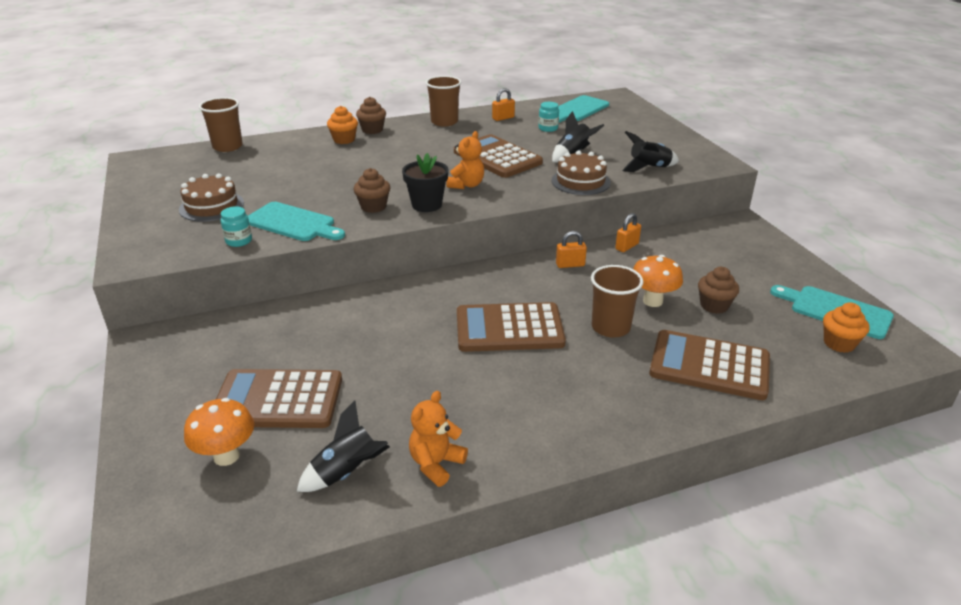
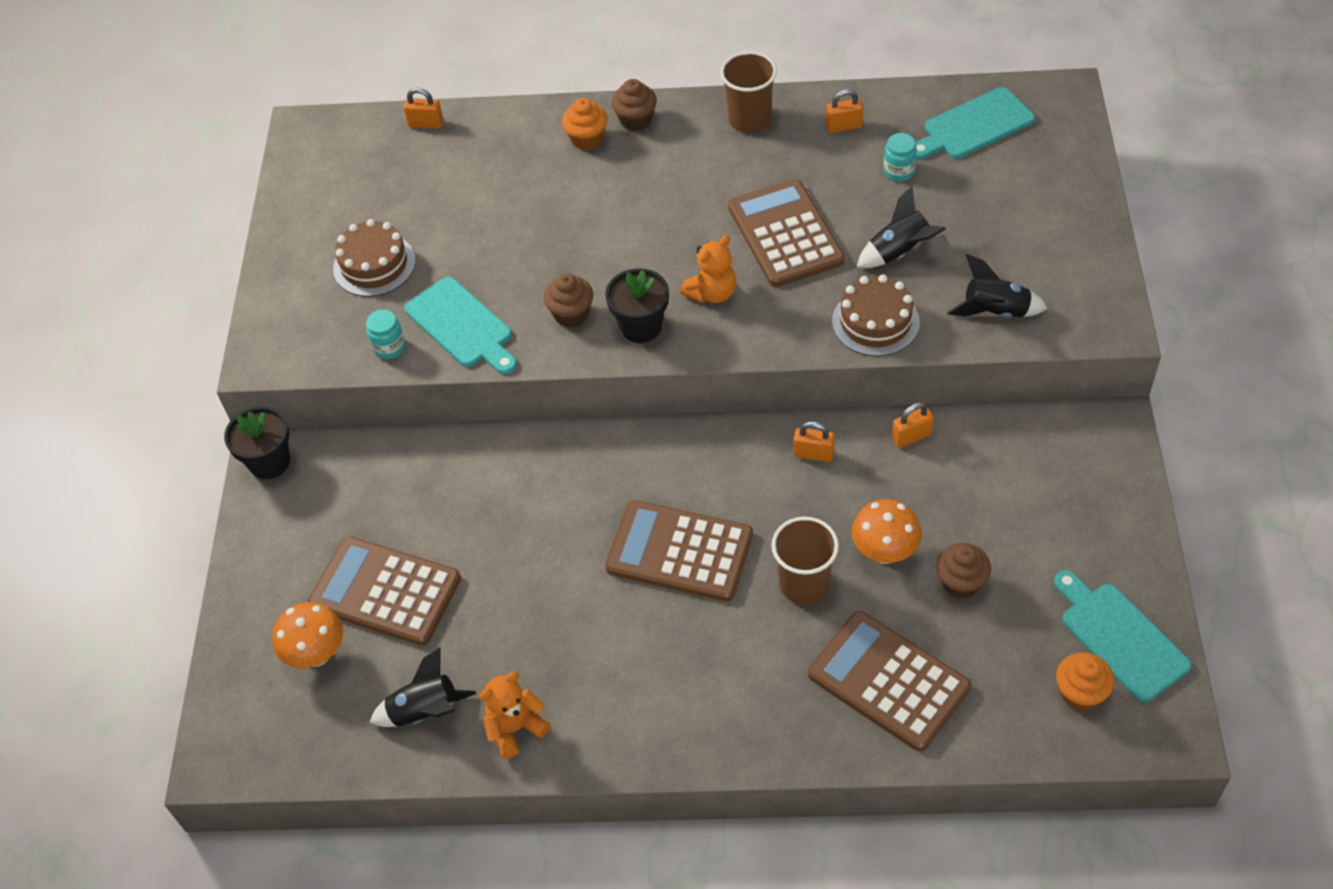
camera: 25 degrees right, 20 degrees up
(146, 342) = (269, 462): none -> black flower pot
(227, 147) = (426, 124): brown cup -> orange padlock

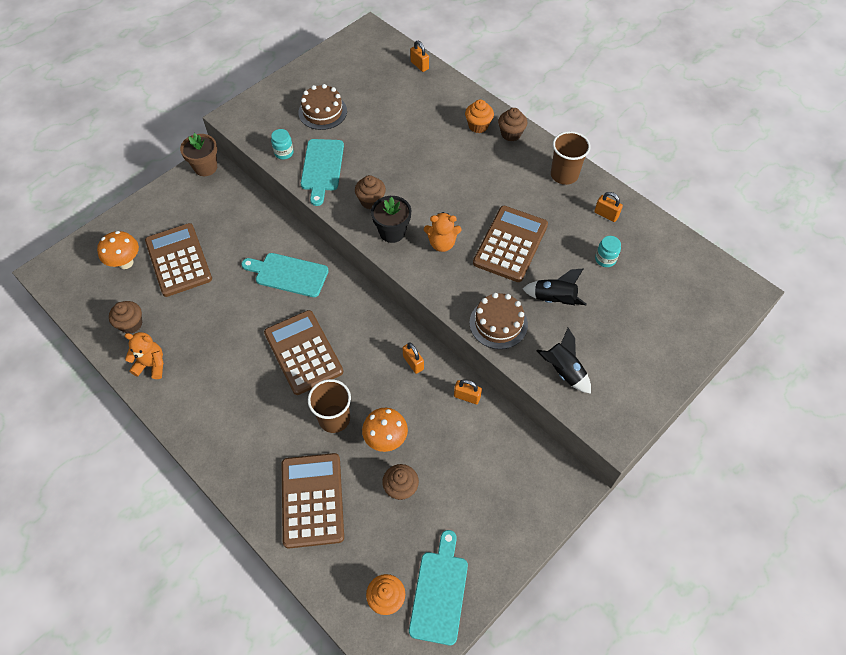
camera: 40 degrees right, 5 degrees up
(269, 462) = (205, 167): black flower pot -> brown flower pot
(425, 711) = (131, 324): black rocket -> brown cupcake
(974, 126) = (674, 268): turquoise cutting board -> turquoise cutting board (288, 274)

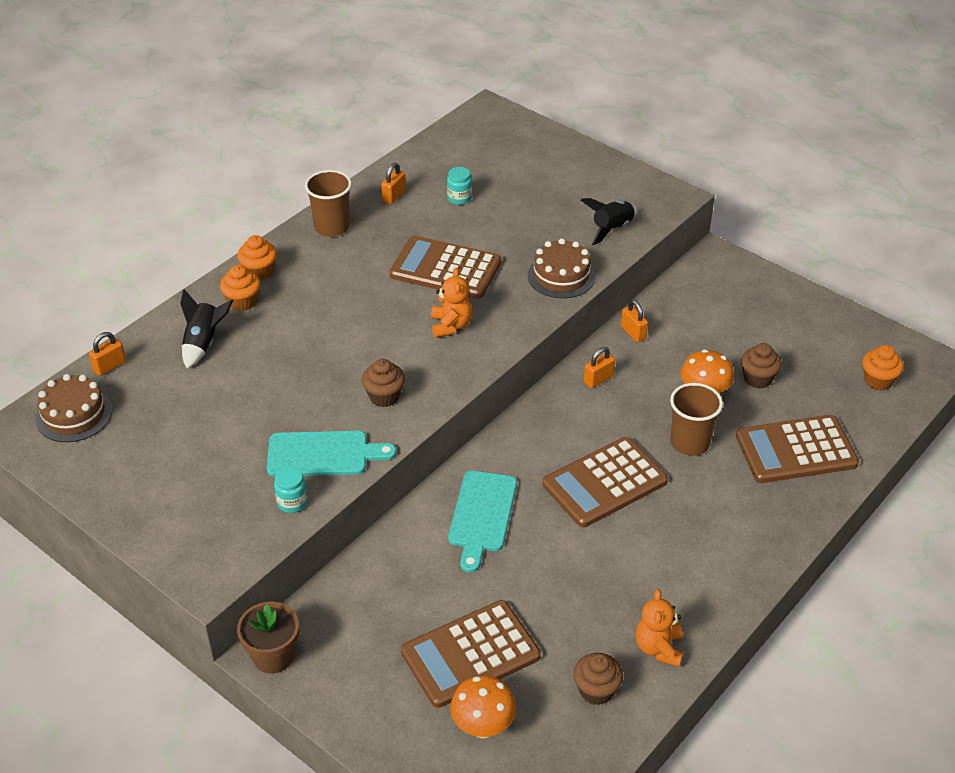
camera: 95 degrees left, 15 degrees down
(322, 112) = (204, 467): brown cake -> brown cake (74, 414)
(392, 232) = (437, 372): black flower pot -> none
(439, 592) = (856, 343): turquoise cutting board -> none
(467, 397) = (633, 333): orange padlock -> orange padlock turned 45 degrees counterclockwise
(511, 134) = (259, 272): brown cupcake -> orange cupcake
(554, 299) = (521, 235): black rocket -> black rocket (203, 343)

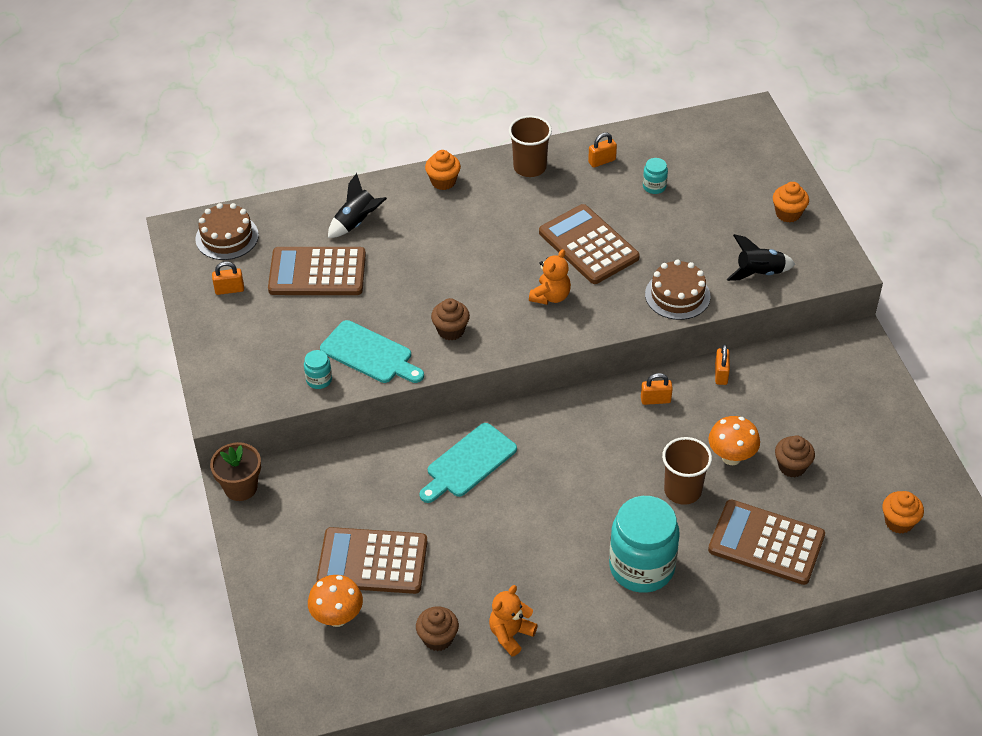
camera: 35 degrees right, 5 degrees up
(110, 366) = (278, 210): orange padlock -> orange padlock (229, 289)
(243, 302) = (411, 201): orange cupcake -> orange cupcake (788, 213)
(604, 483) = (584, 487): brown calculator -> brown calculator (317, 272)
(716, 525) = (641, 567): none -> turquoise jar

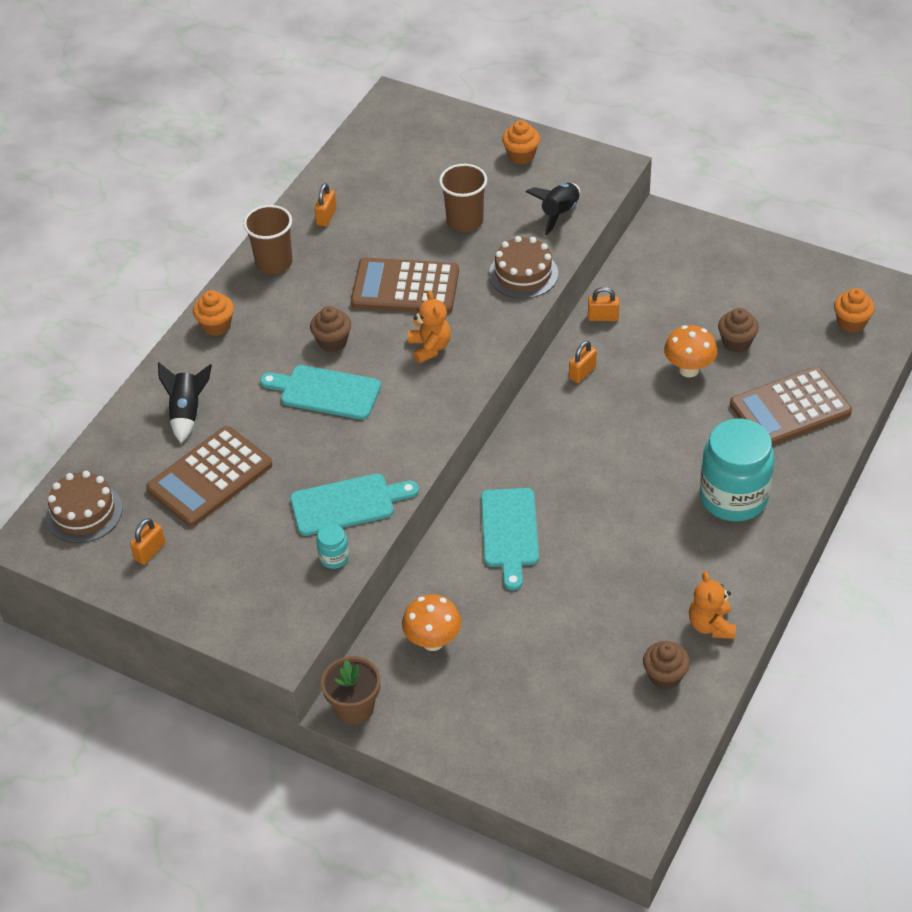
camera: 45 degrees left, 0 degrees up
(337, 617) = (571, 731): orange mushroom -> orange mushroom (433, 641)
(372, 561) = (539, 667): brown calculator -> none
(450, 274) = (326, 392): none -> turquoise cutting board
(451, 330) = (388, 434): brown cupcake -> brown cupcake (332, 342)
(654, 186) = (394, 207): turquoise jar -> none
(682, 490) = (688, 420): brown cup -> brown cup (465, 221)
(721, 374) = (603, 317): orange padlock -> orange padlock turned 45 degrees counterclockwise

